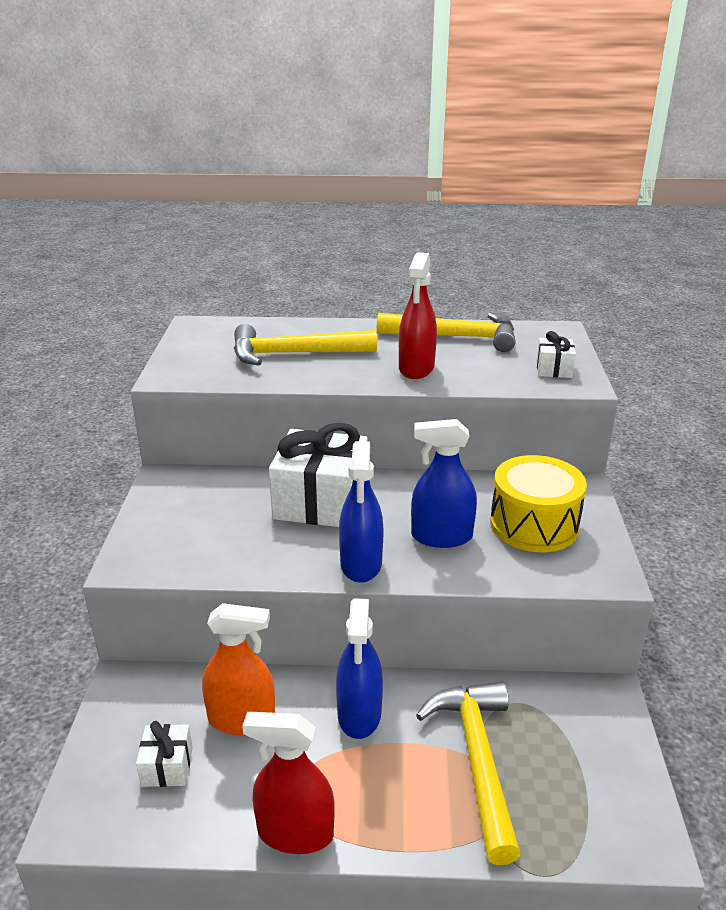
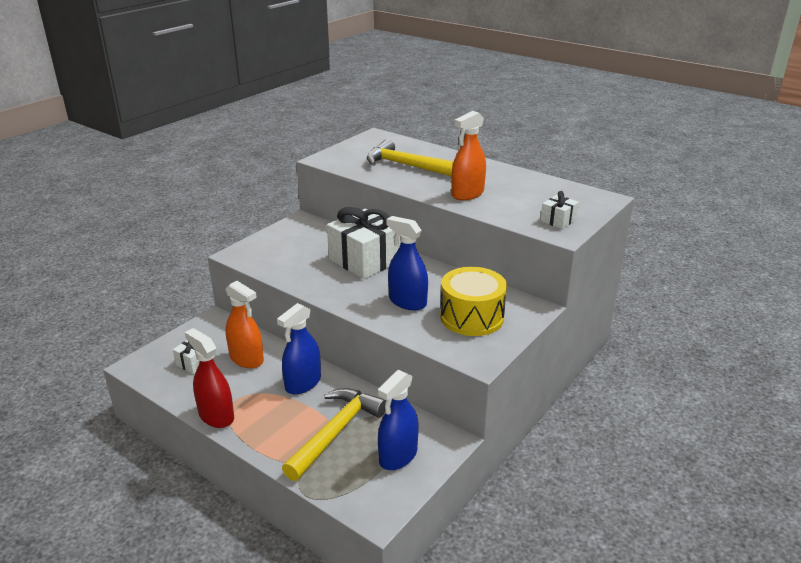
camera: 35 degrees right, 0 degrees up
(361, 564) = (345, 297): blue spray bottle -> blue spray bottle (398, 456)
(416, 368) = (467, 194): red spray bottle -> orange spray bottle
(455, 337) = (523, 183): yellow hammer -> none

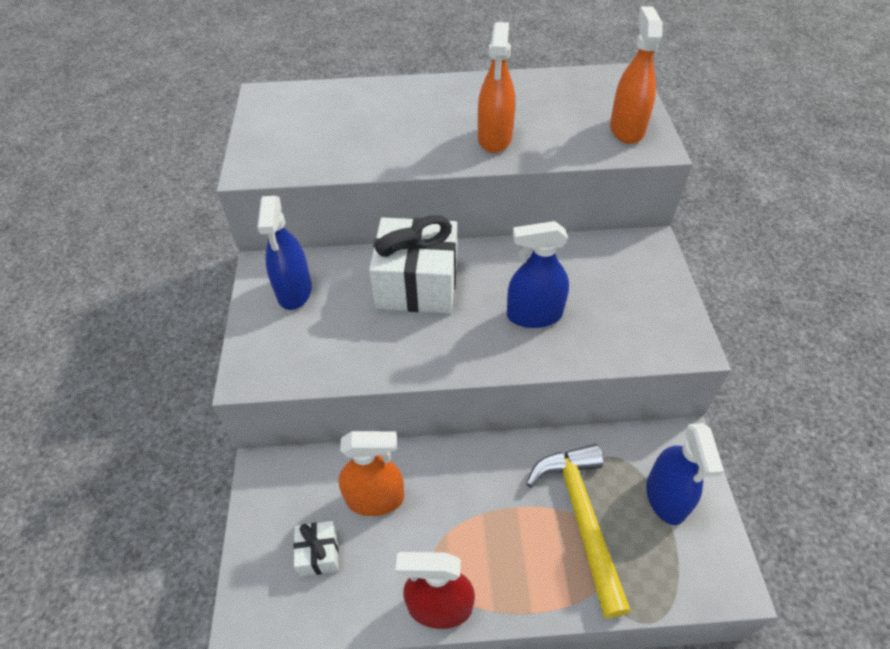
camera: 40 degrees left, 20 degrees up
(303, 383) = (475, 482): blue spray bottle -> blue spray bottle (294, 291)
(407, 166) = (371, 128): yellow hammer -> none
(472, 317) = (615, 293): yellow drum -> none
(558, 220) = (626, 129): white gift -> orange spray bottle

